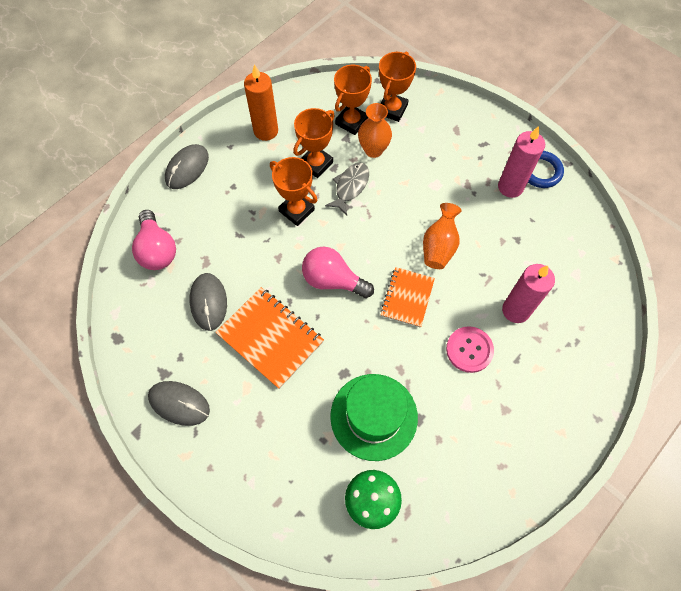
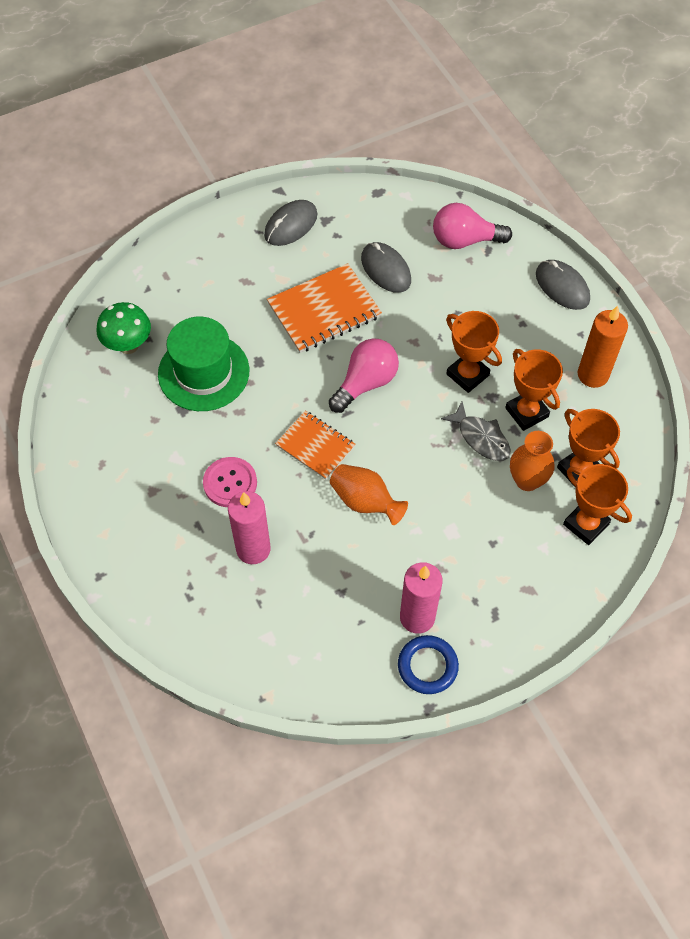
camera: 110 degrees right, 5 degrees down
(208, 302) = (386, 269): grey mouse -> grey mouse turned 45 degrees clockwise
(296, 210) = (467, 374): orange trophy -> orange trophy turned 75 degrees clockwise

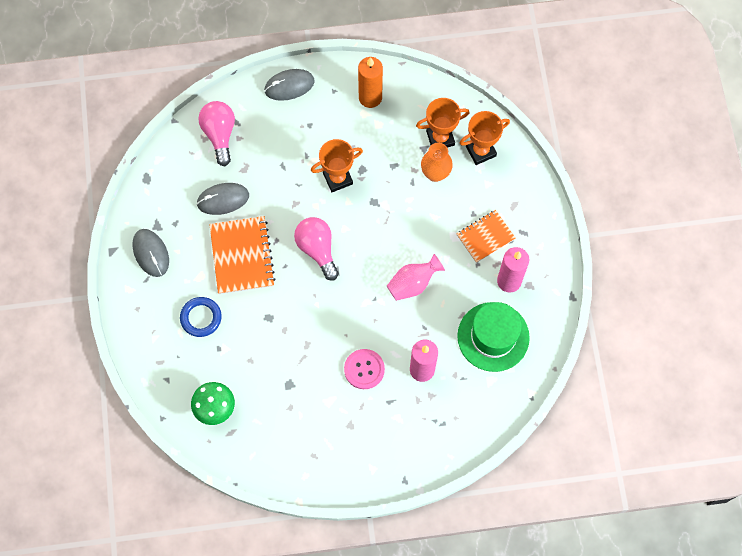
camera: 70 degrees left, 10 degrees up
(203, 372) = (262, 360): green hat -> green hat (493, 337)
(315, 446) = (356, 301): orange notebook -> orange notebook (485, 237)
(365, 502) = (413, 283): orange vase -> pink vase
(427, 666) = (544, 287): blue ring -> blue ring (201, 318)
(464, 240) = (219, 134): pink light bulb -> pink light bulb turned 150 degrees clockwise
(481, 438) = (392, 189): grey fish -> none
(526, 412) = (383, 152): orange trophy -> none

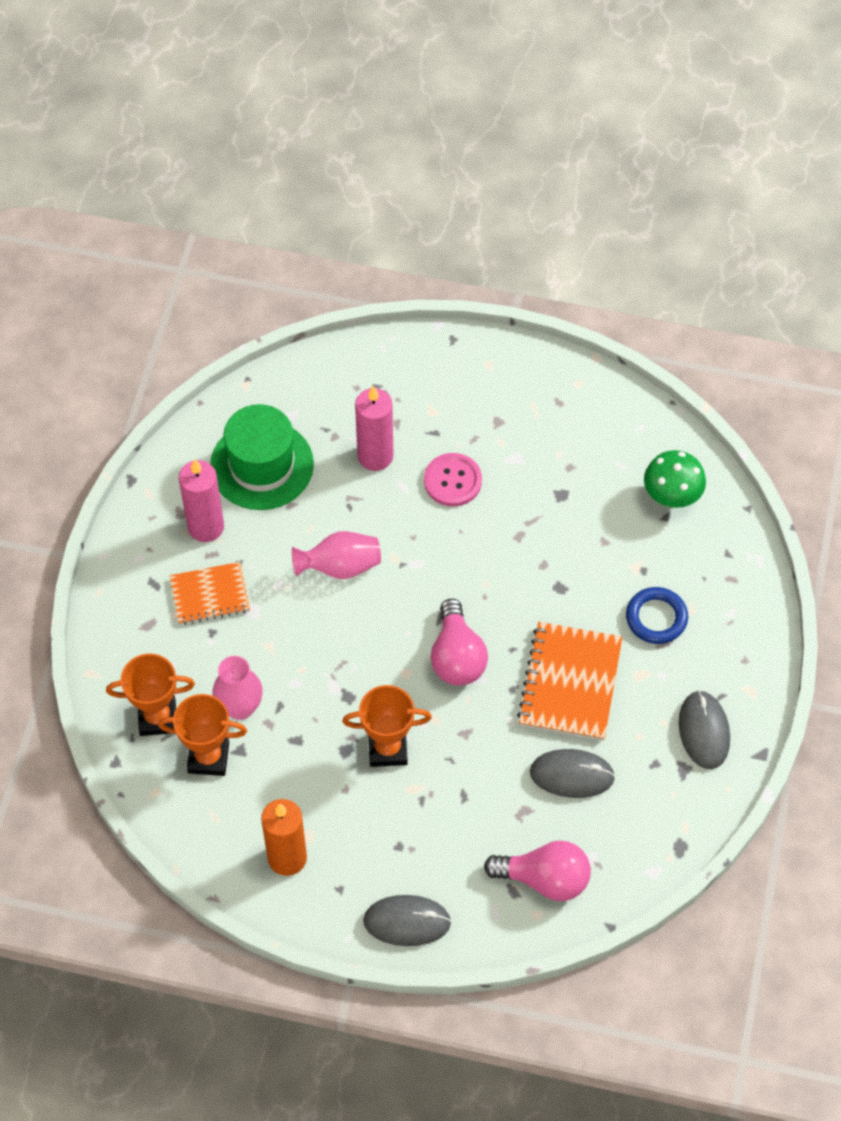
camera: 160 degrees left, 10 degrees down
(219, 134) = (544, 879): pink light bulb -> pink light bulb turned 90 degrees counterclockwise
(435, 173) = (240, 707): orange vase -> pink vase

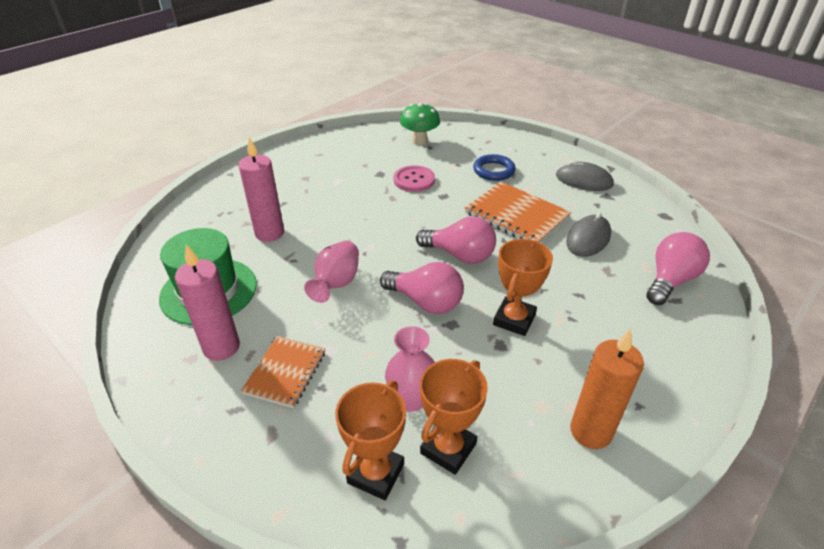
camera: 60 degrees left, 20 degrees down
(364, 659) = (425, 302): none -> pink light bulb
(407, 922) = (688, 372): grey mouse -> none
(452, 481) = (325, 208): pink button -> pink button (414, 180)

